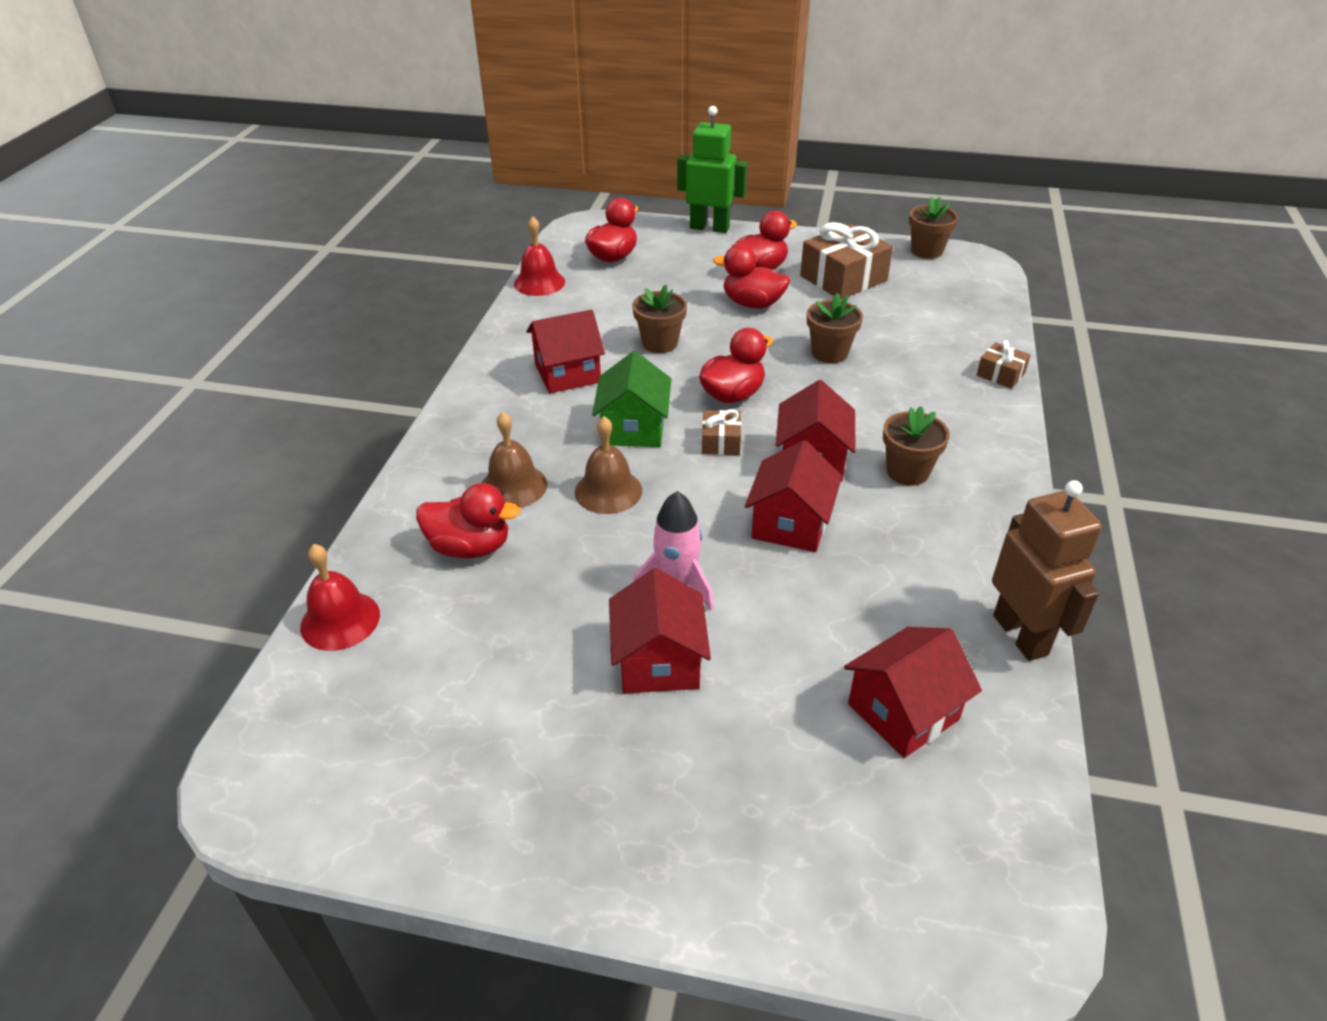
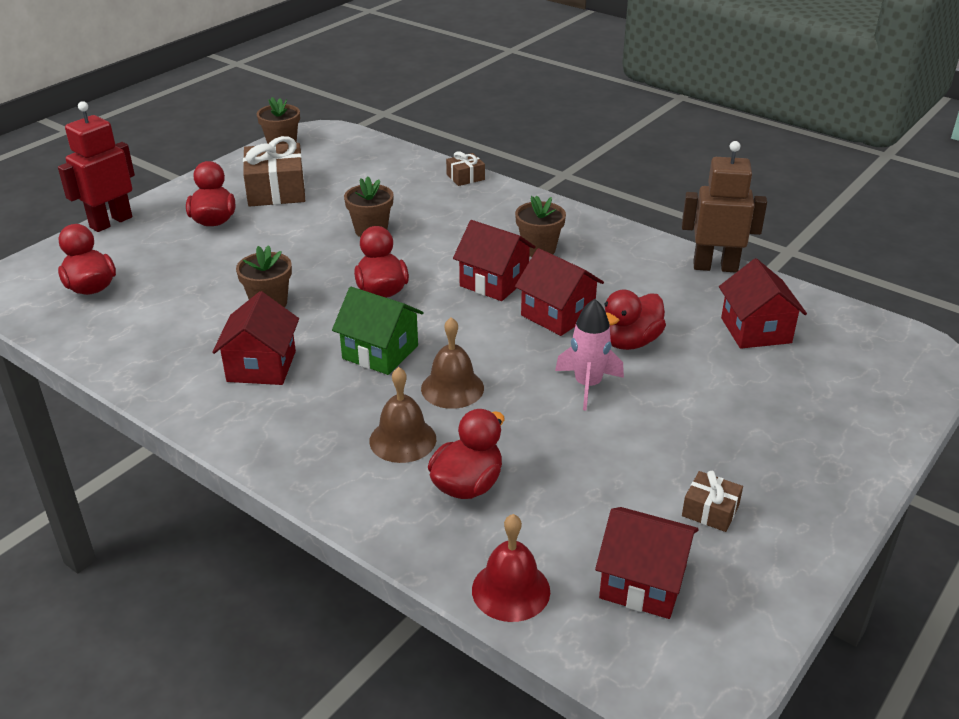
camera: 65 degrees left, 5 degrees down
(539, 282) = (79, 343): red bell -> none
(658, 662) = (661, 416): red house -> red house (643, 582)
(709, 227) = (111, 222): green robot -> red robot
(721, 442) = (437, 315): brown gift -> brown gift (710, 510)
(752, 304) = (263, 241): red duck -> red duck (630, 342)

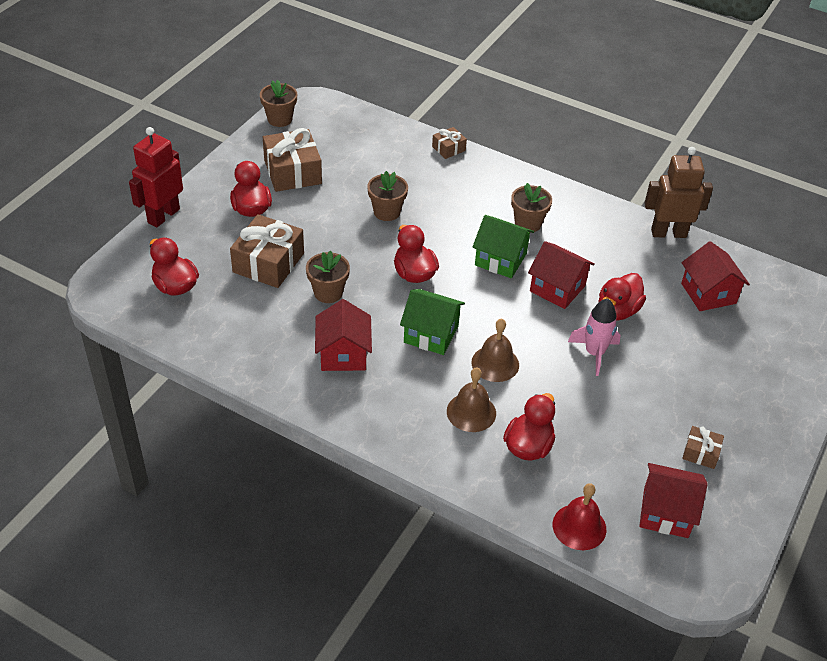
camera: 10 degrees left, 10 degrees up
(210, 271) = (268, 263): none -> brown gift
(494, 282) = (500, 259): red house -> green house

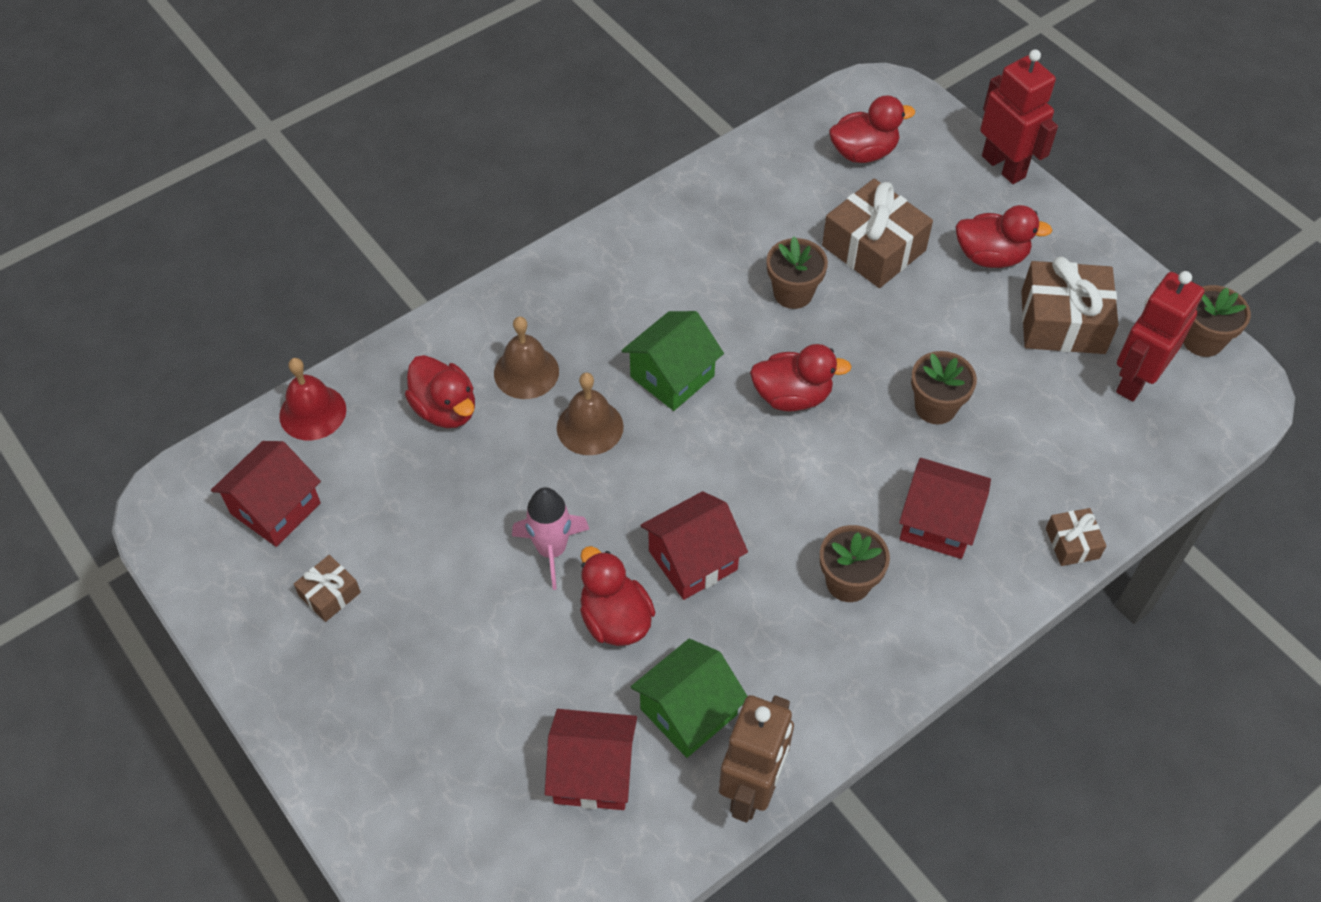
camera: 115 degrees right, 10 degrees up
(323, 140) = (1135, 380): none -> red robot
(343, 354) = (679, 278): red house -> red house (938, 523)
(500, 259) = (781, 512): green house -> green house (688, 711)

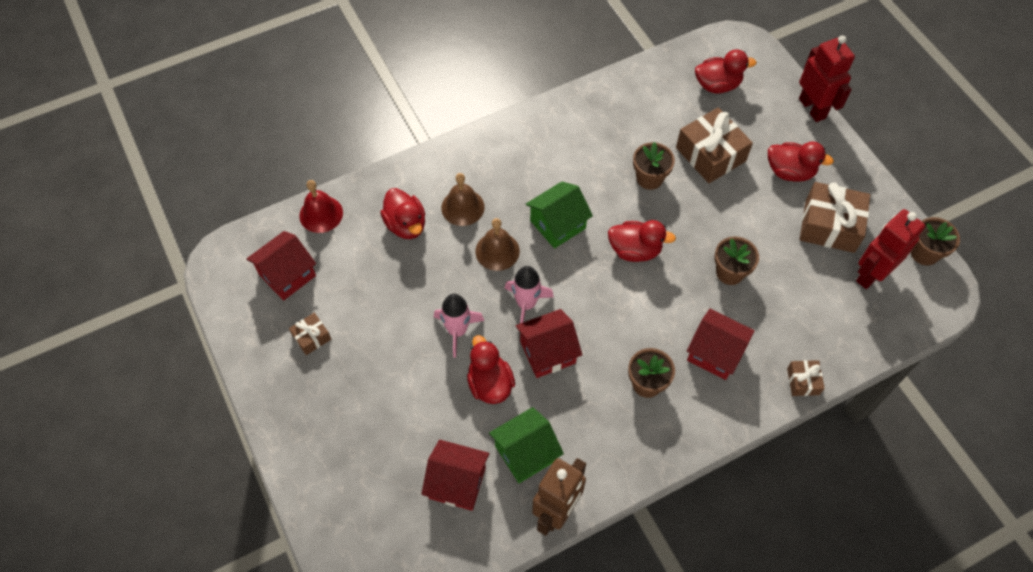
camera: 10 degrees right, 5 degrees up
(647, 496) = (526, 304): none -> pink rocket

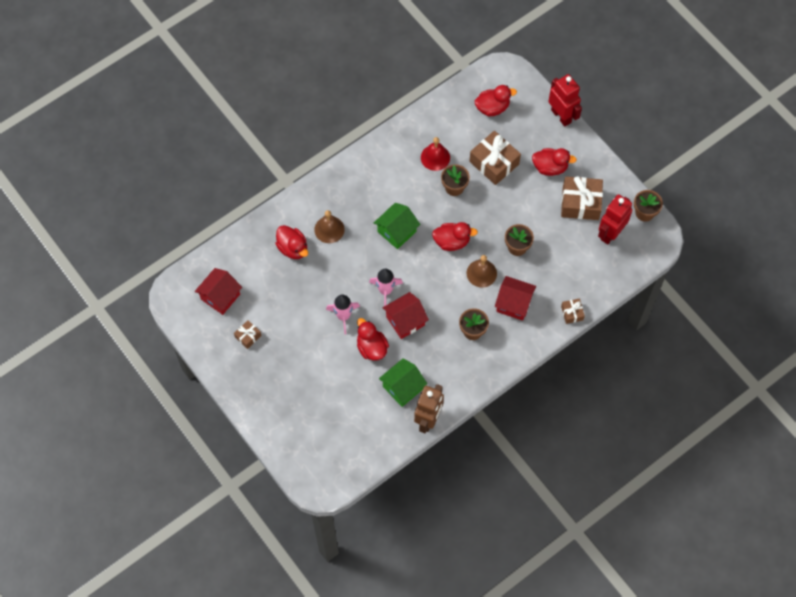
camera: 10 degrees left, 5 degrees up
(321, 214) = (232, 250): red bell -> red bell (435, 157)
(457, 482) = (363, 413): red house -> none
(497, 251) = (359, 257): brown bell -> brown bell (481, 273)

